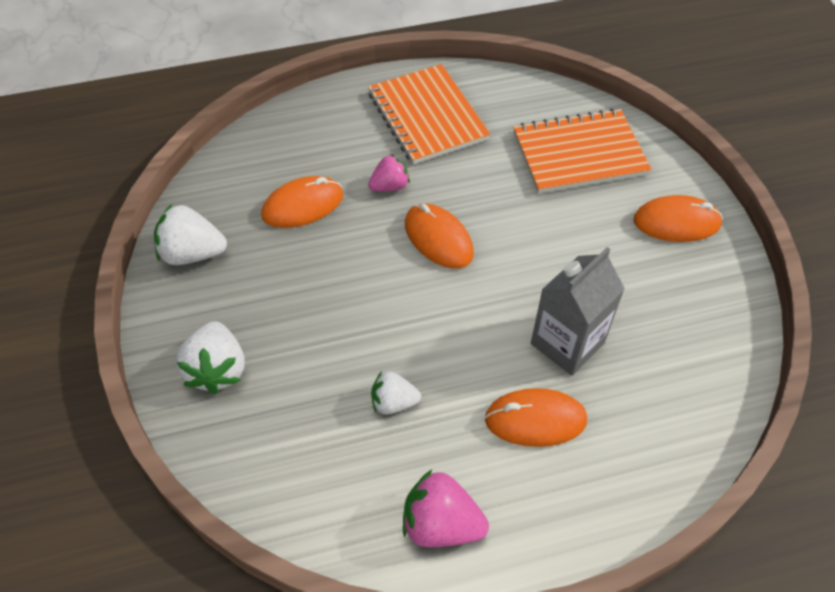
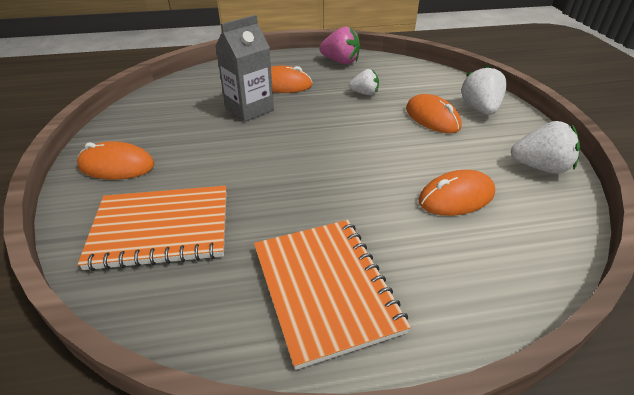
camera: 175 degrees left, 15 degrees down
(390, 186) = (371, 209): pink strawberry -> none
(438, 239) = (327, 166): orange mouse -> orange mouse (432, 118)

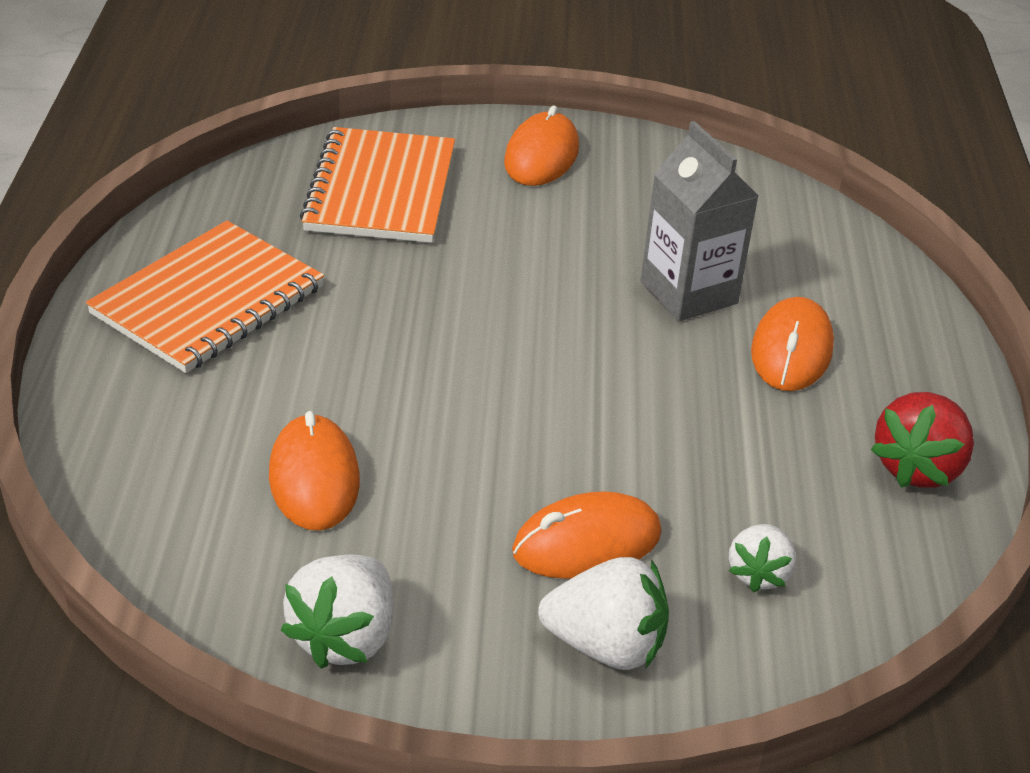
camera: 100 degrees right, 0 degrees up
(325, 288) = (208, 301): orange notebook -> orange notebook turned 45 degrees counterclockwise
(340, 62) = (918, 468): pink strawberry -> red strawberry
(364, 93) = (728, 466): white strawberry -> white strawberry (758, 574)

